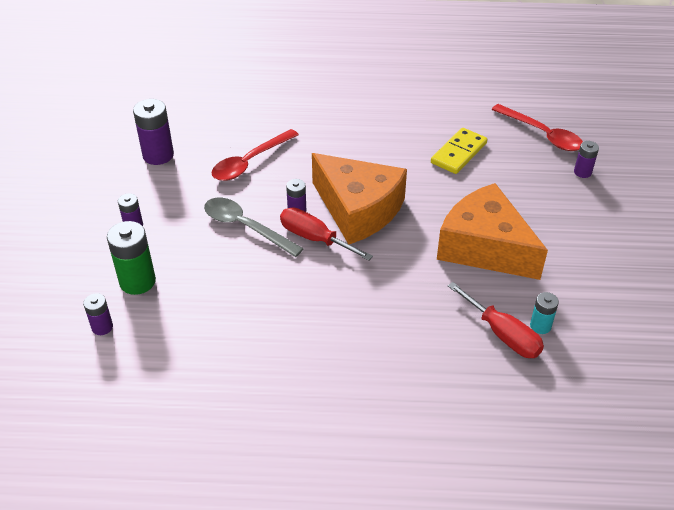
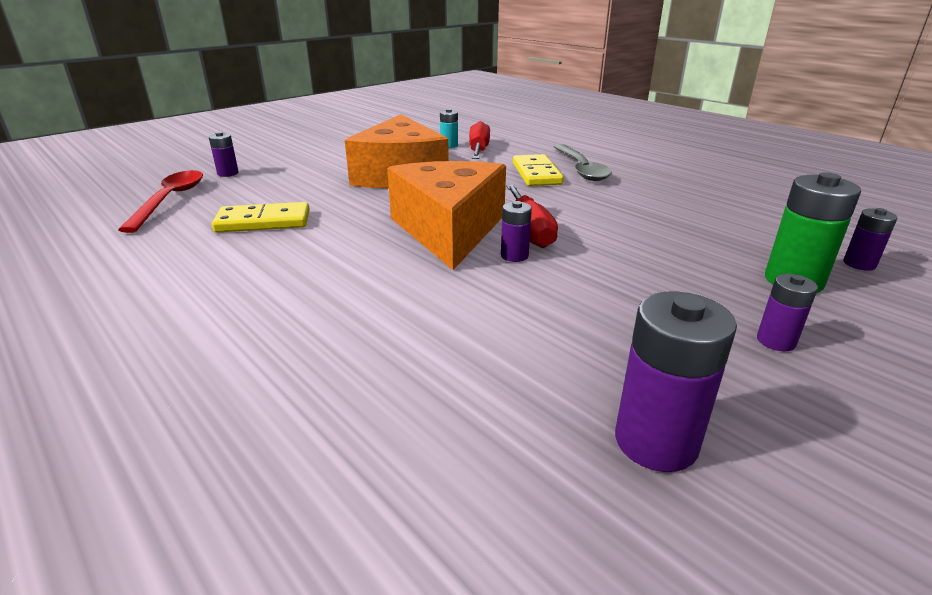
camera: 135 degrees left, 15 degrees down
(245, 227) = (597, 269): grey spoon -> grey spoon (581, 169)
(250, 162) = (496, 333): red spoon -> none
(399, 320) = (536, 174): none -> yellow domino

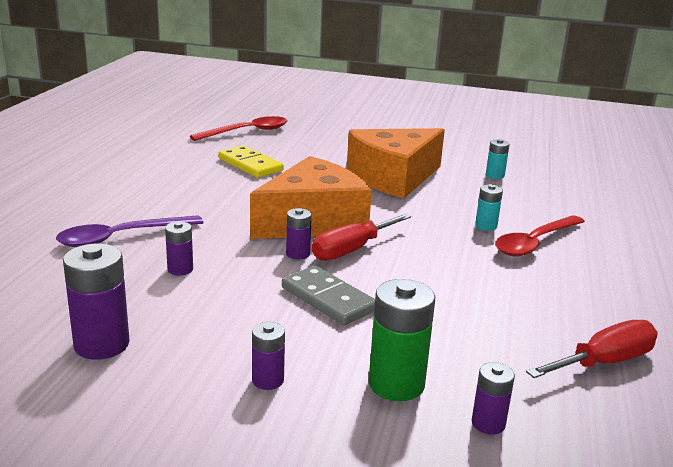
camera: 55 degrees right, 5 degrees down
(228, 173) = (310, 129): purple battery -> purple battery (180, 269)
(350, 353) = (121, 237): none -> purple spoon
(478, 150) = (504, 189): red screwdriver -> red screwdriver (604, 362)
(536, 174) = (486, 226): yellow domino -> turquoise battery
(581, 169) = (534, 243): grey spoon -> red spoon
(622, 267) = (328, 299): none -> grey domino

